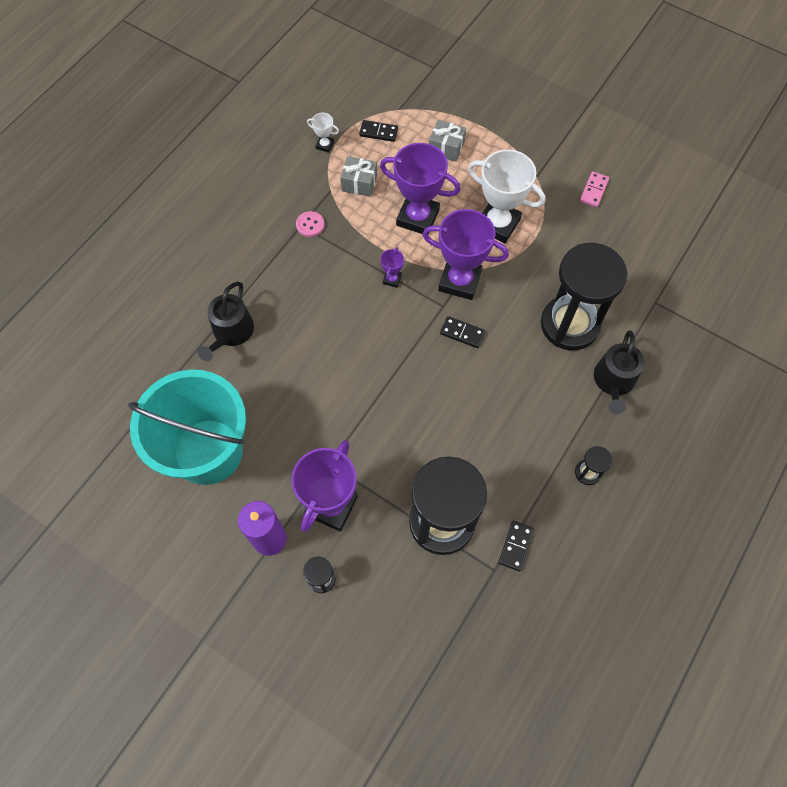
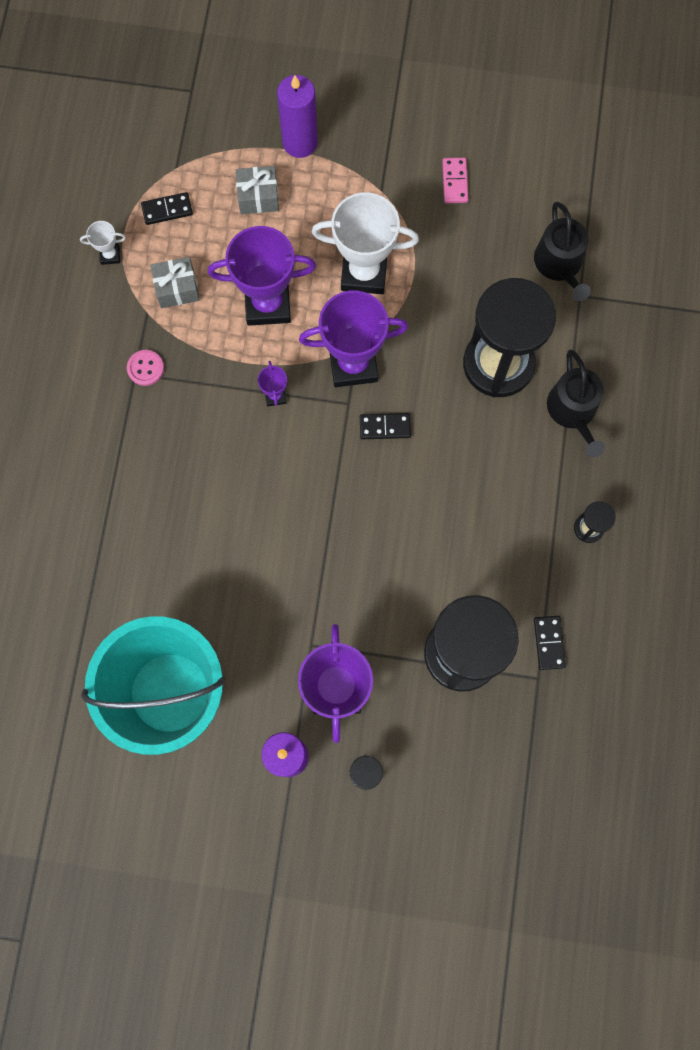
camera: 25 degrees left, 10 degrees up
(231, 333) = (122, 544): black watering can -> black watering can (559, 265)
(493, 125) = (300, 142): none -> purple candle

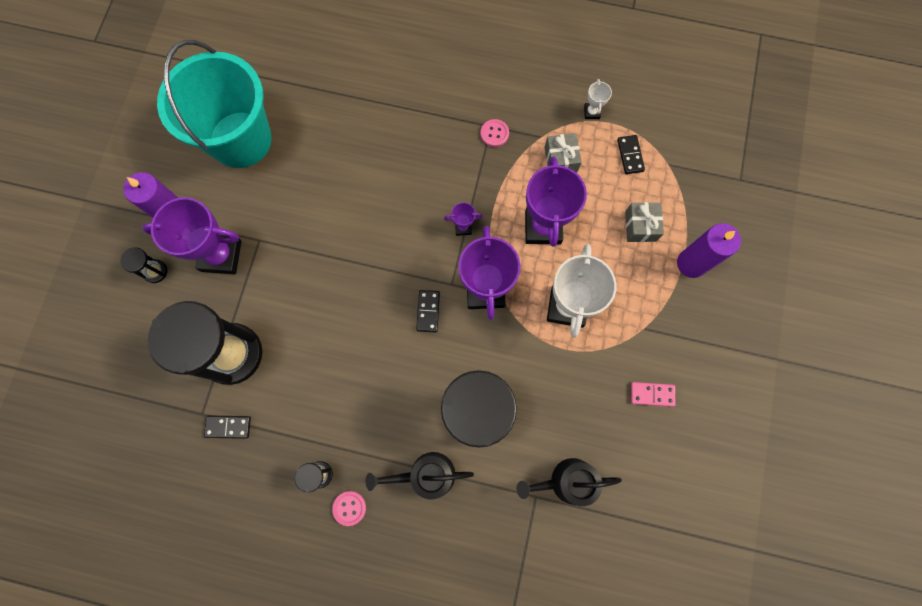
camera: 95 degrees right, 0 degrees up
(620, 490) = (349, 508): none -> pink button

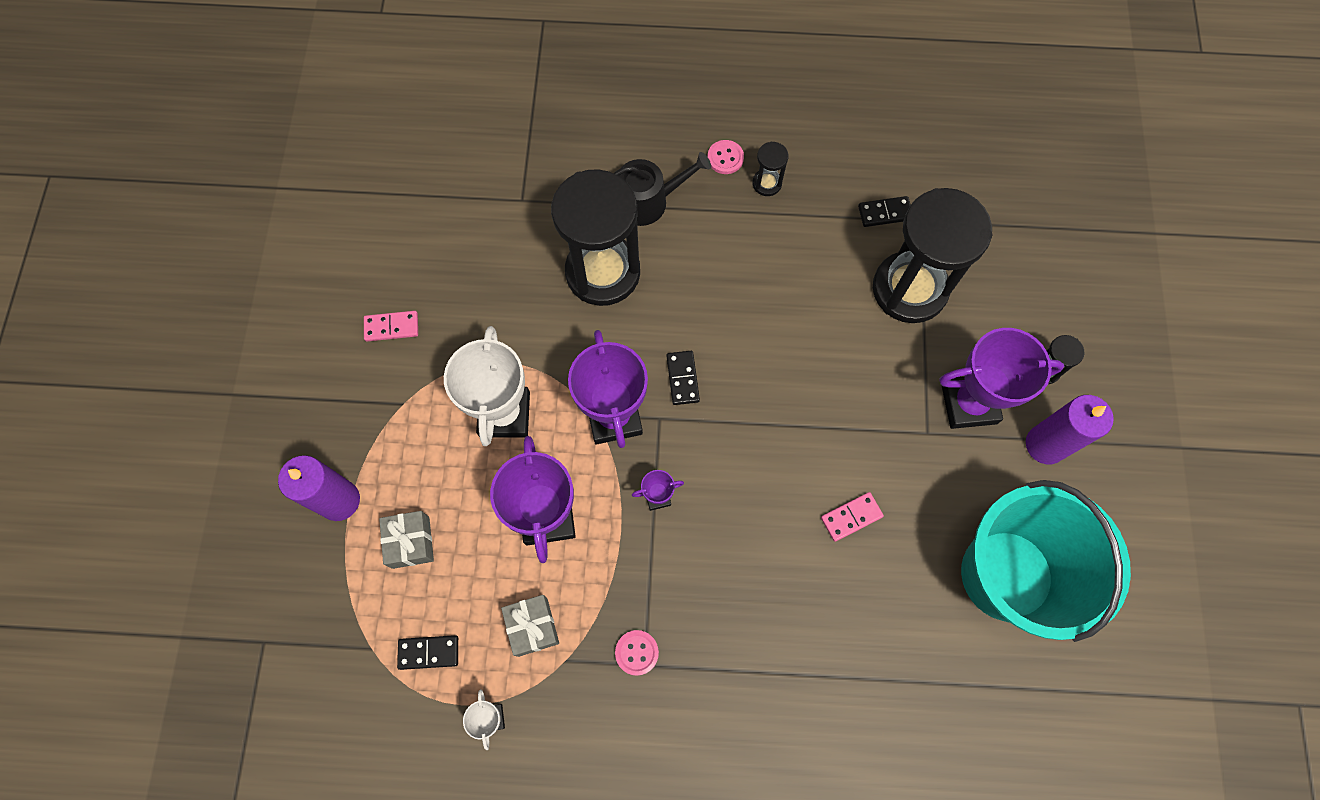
camera: 170 degrees right, 5 degrees down
(331, 192) = (851, 517): none -> pink domino
(566, 481) = (488, 220): black watering can -> none
(630, 155) = (429, 652): black domino -> black domino turned 75 degrees counterclockwise

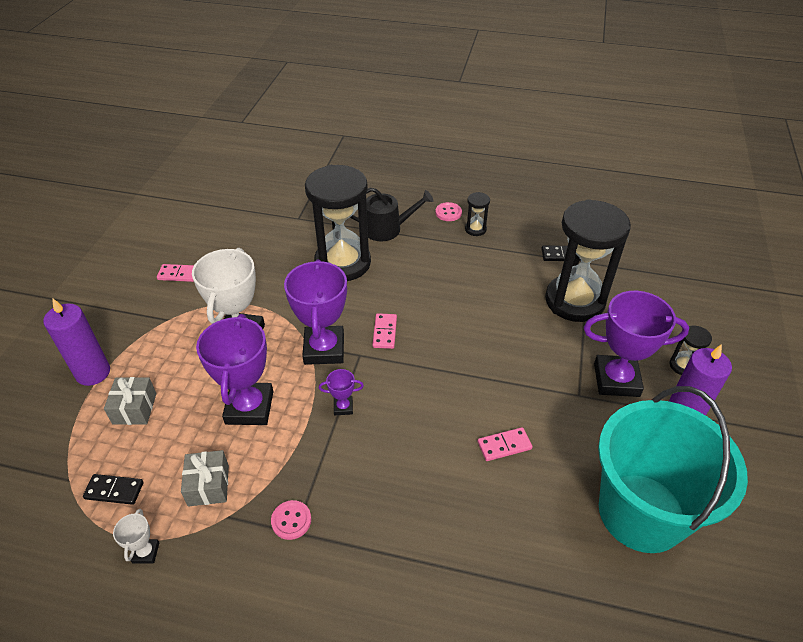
camera: 10 degrees right, 25 degrees down
(683, 378) = (385, 332): black domino -> pink domino

